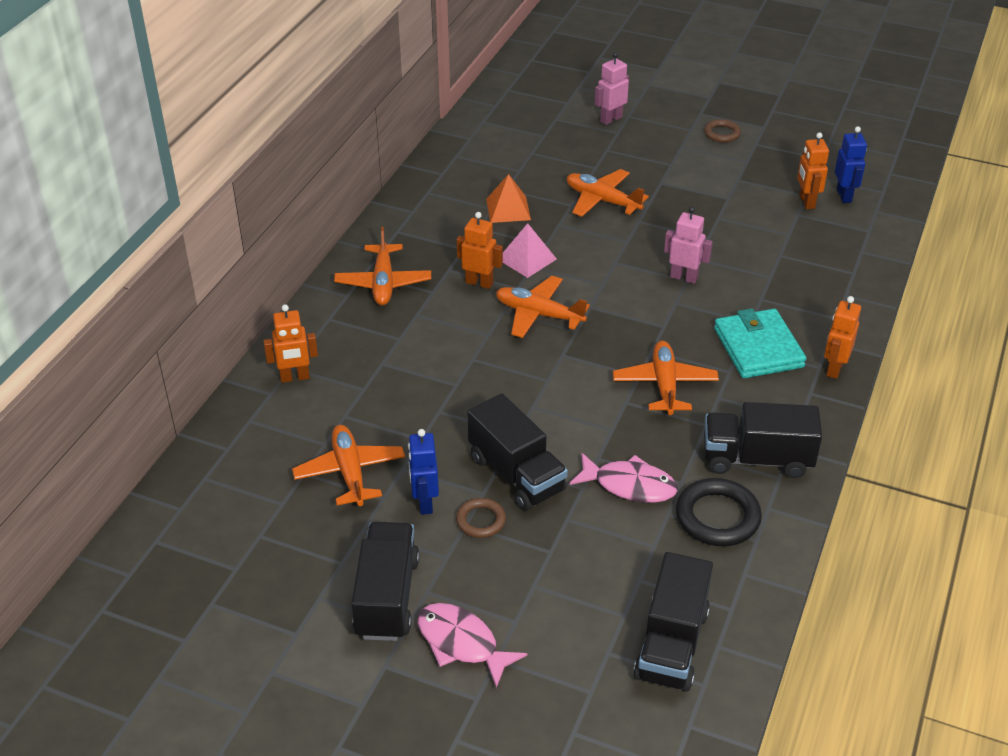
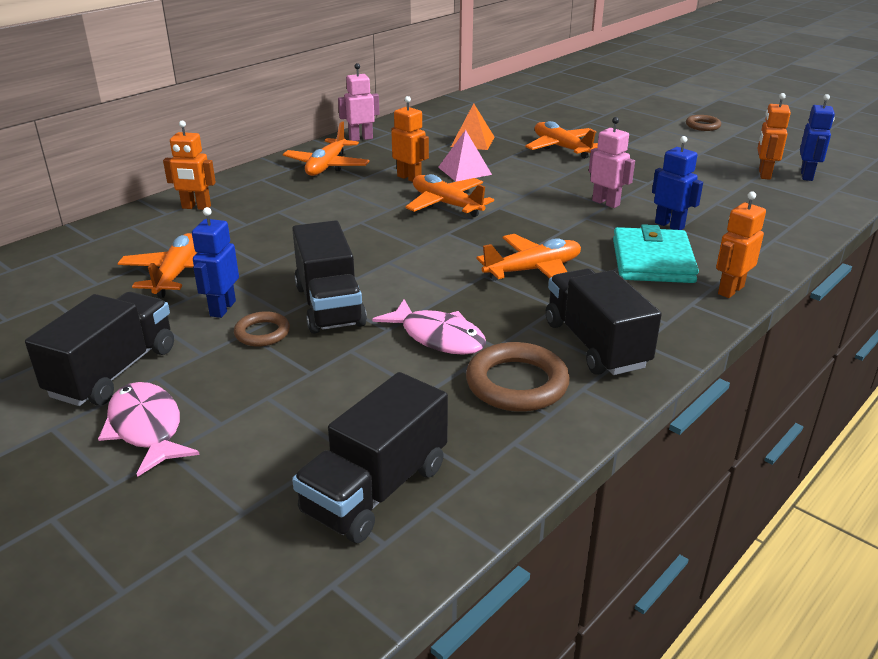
camera: 20 degrees right, 10 degrees down
(611, 119) = (604, 106): pink robot -> pink robot (361, 138)
(664, 385) = (533, 270): orange plane -> orange plane turned 45 degrees clockwise
(717, 517) = (517, 383): black ring -> brown ring
(753, 296) = (669, 225): none -> blue robot
(756, 459) = (595, 344): black truck -> black truck turned 45 degrees clockwise

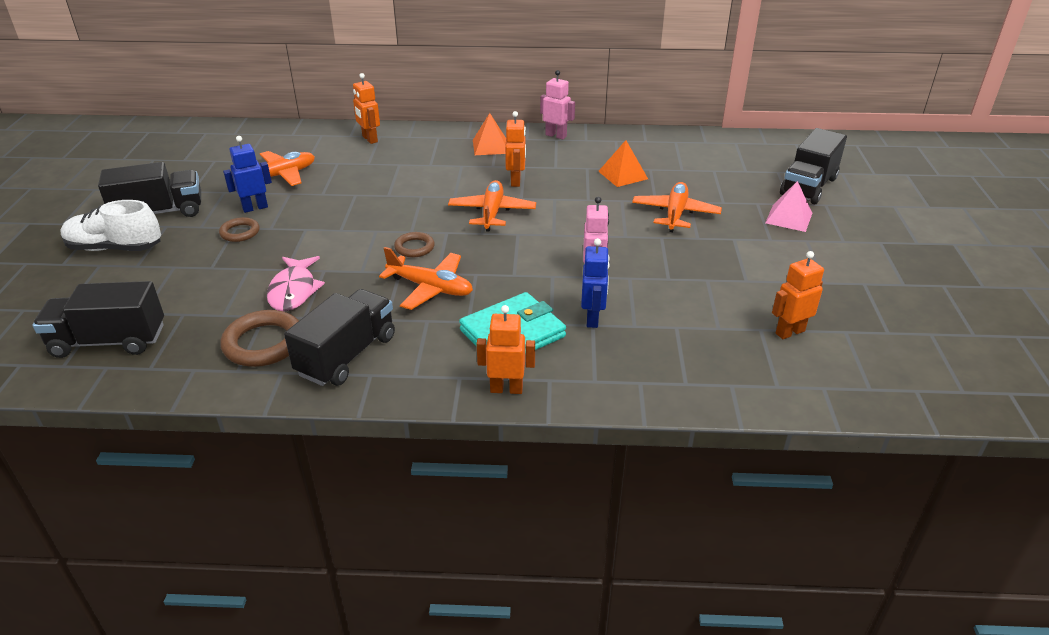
camera: 50 degrees right, 5 degrees up
(146, 428) = (115, 248): pink fish -> white shoe
(327, 166) = (490, 146): orange plane -> orange pyramid
(329, 306) = (294, 237): black truck -> black truck (808, 186)
(464, 171) = (562, 195): pink pyramid -> pink pyramid (789, 218)
(702, 126) = (858, 260): brown ring -> brown ring (414, 247)
(807, 176) = (829, 358): blue robot -> none

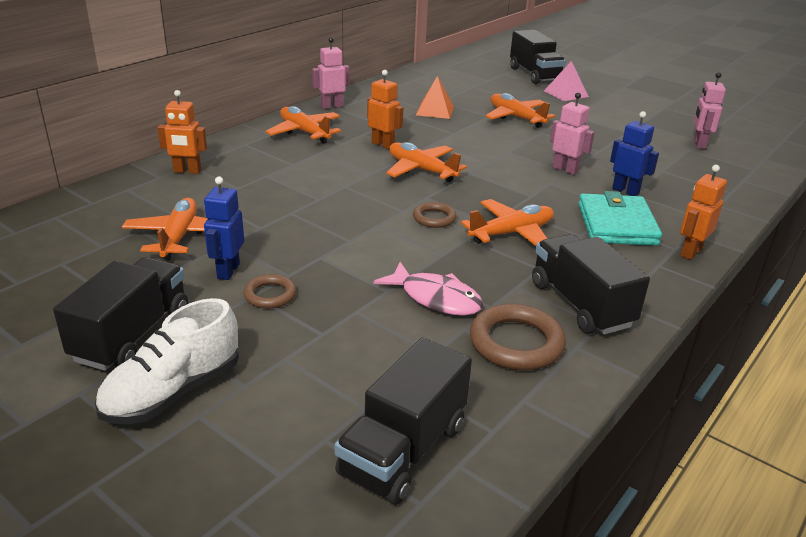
camera: 55 degrees left, 5 degrees down
(490, 146) = (304, 132): orange pyramid -> orange plane
(789, 332) = (699, 144): orange robot -> pink robot

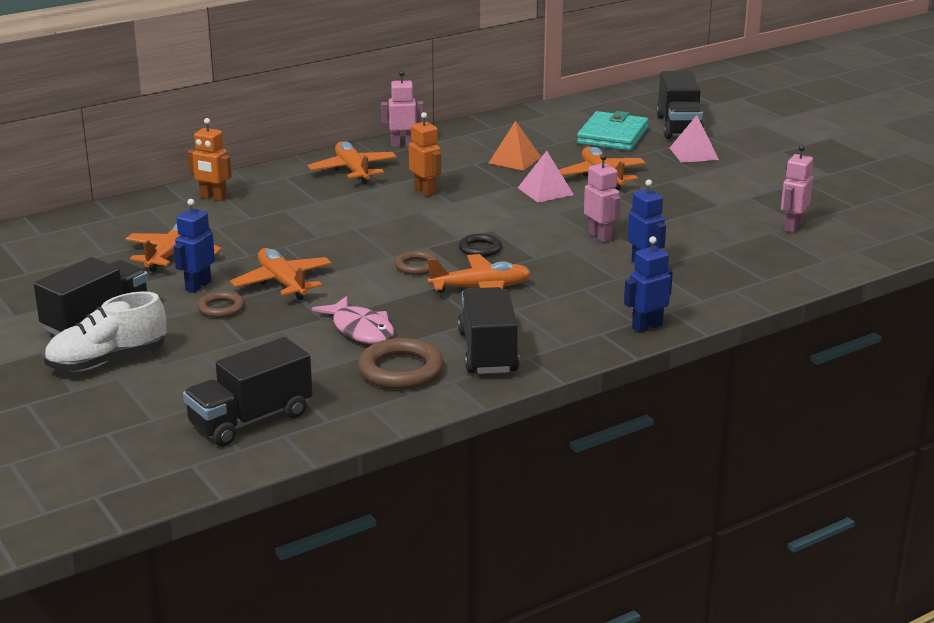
camera: 20 degrees right, 5 degrees down
(421, 170) = (443, 221): orange plane -> orange plane (283, 283)
(476, 193) = (480, 249): none -> black ring
(483, 134) = (545, 191): none -> pink pyramid
(617, 224) = (597, 294): turquoise wallet -> turquoise wallet (613, 136)
(690, 252) = (647, 327): orange robot -> blue robot

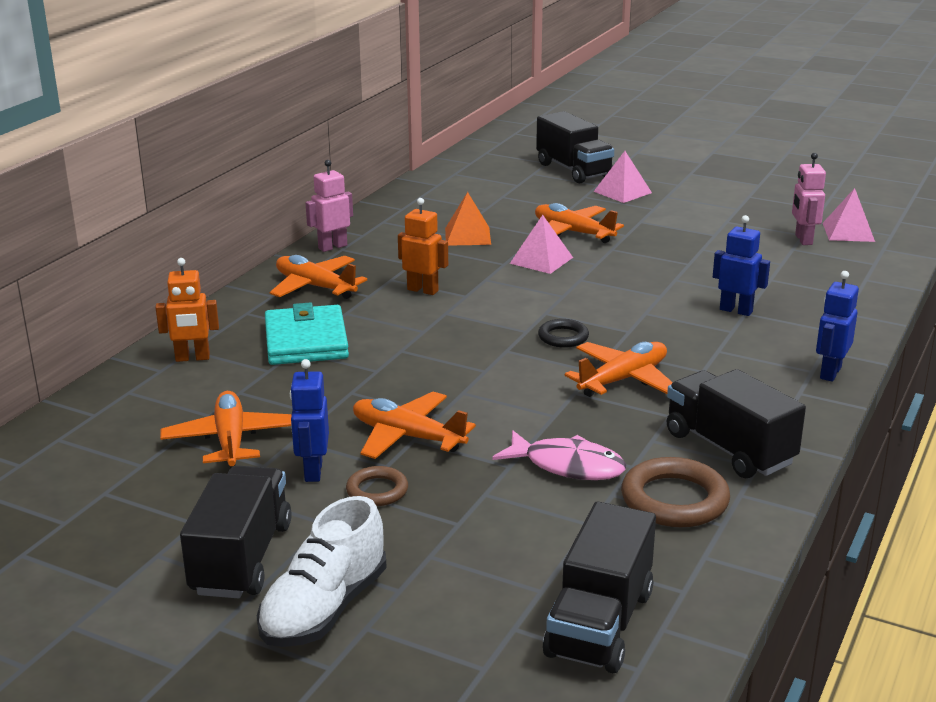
camera: 30 degrees left, 0 degrees up
(417, 266) = (526, 374): brown ring -> none
(600, 237) = (657, 293): pink robot -> none
(613, 136) = (527, 192): turquoise wallet -> turquoise wallet (306, 341)
(845, 230) = (848, 232): none -> pink pyramid

